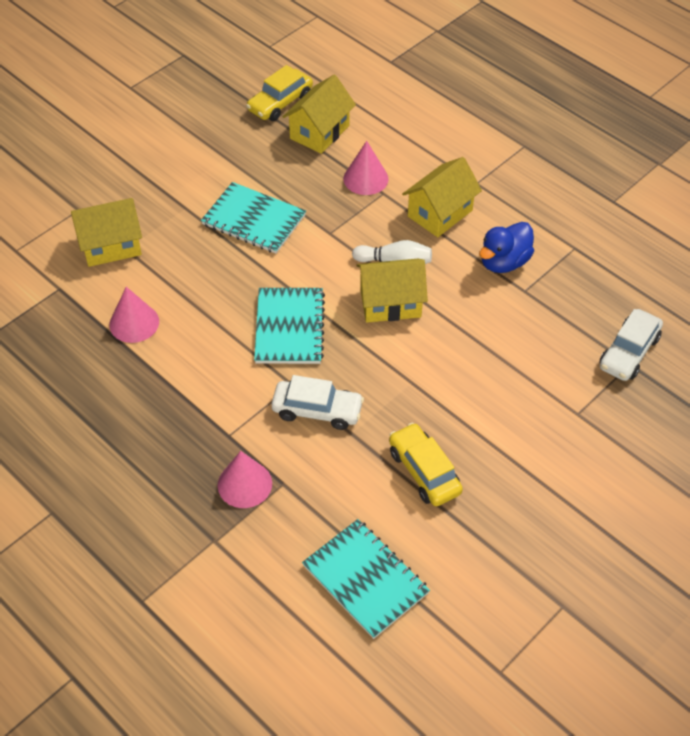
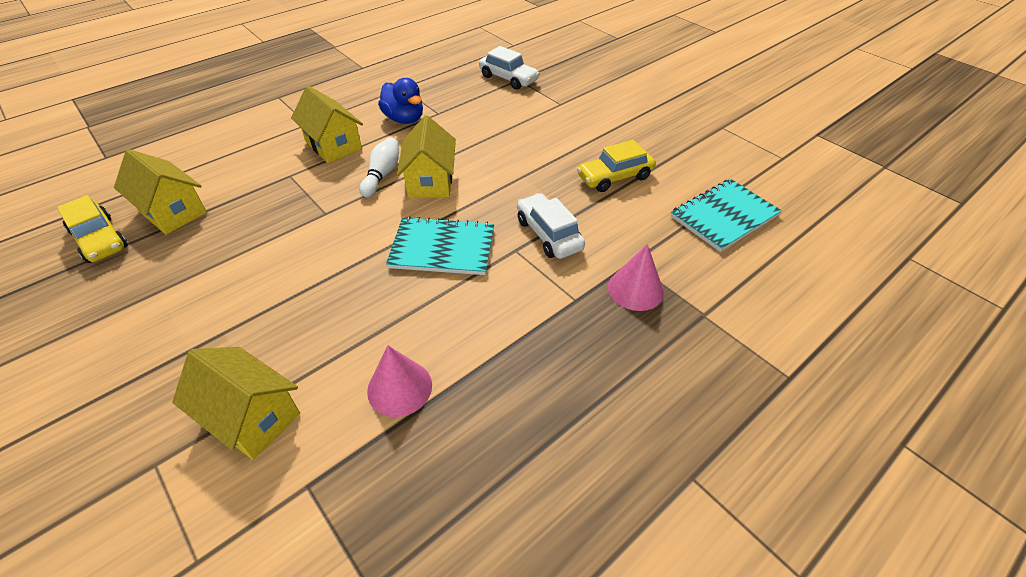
camera: 85 degrees left, 5 degrees down
(111, 246) = (251, 417): yellow house -> yellow house turned 45 degrees counterclockwise
(253, 220) = (277, 269): turquoise notebook -> none
(317, 410) = (549, 234): white car -> white car turned 45 degrees counterclockwise
(365, 178) = (263, 185): pink cone -> none

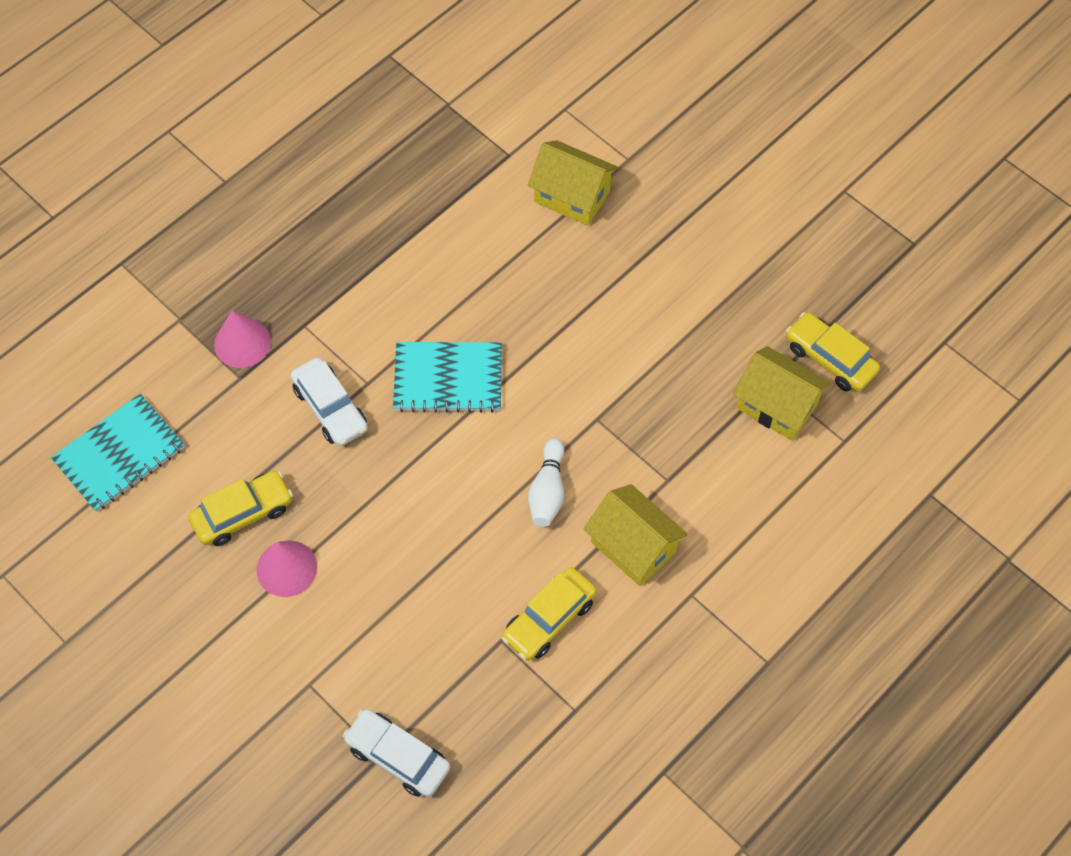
camera: 175 degrees right, 15 degrees up
(399, 388) = (458, 228): pink cone -> pink cone (286, 568)
(404, 119) = (549, 619): blue duck -> yellow car
(430, 181) = (482, 485): yellow house -> none

